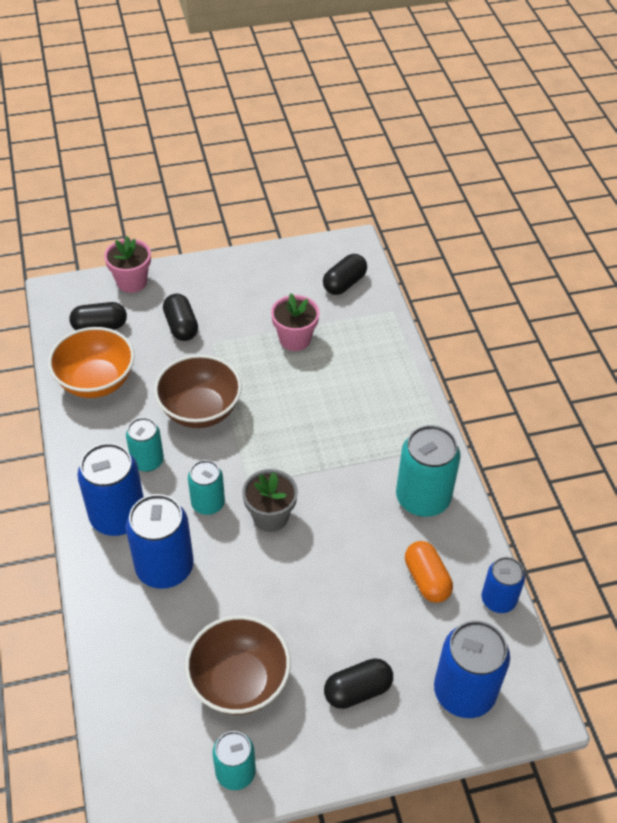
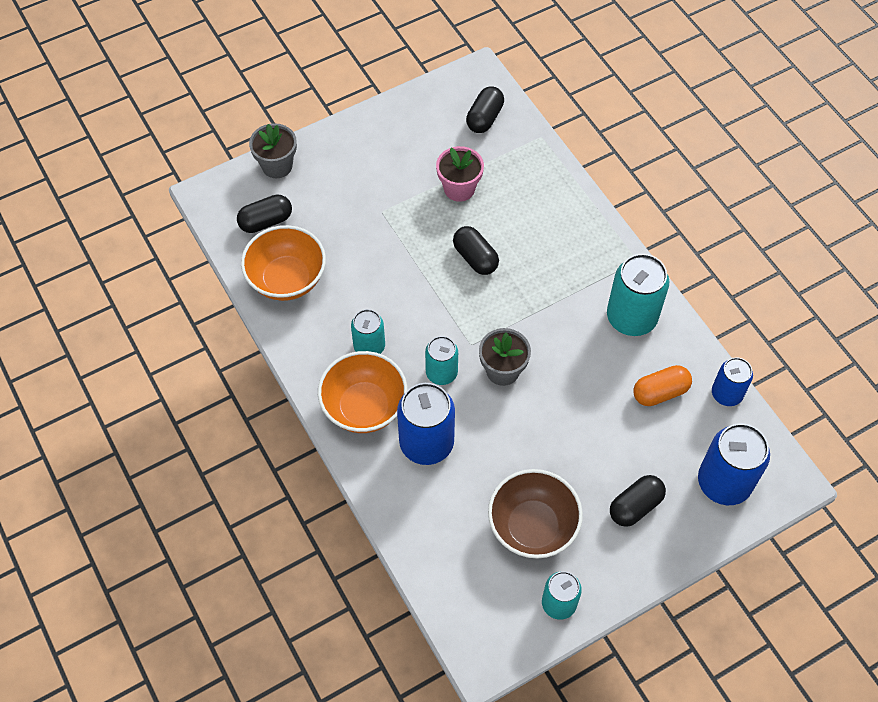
camera: 15 degrees left, 10 degrees up
(118, 516) = (364, 407): blue can -> orange bowl
(132, 282) = (277, 166): pink flower pot -> grey flower pot
(181, 326) = (345, 202): black capsule -> black capsule (475, 258)
(200, 410) = (398, 284): brown bowl -> none
(427, 579) = (660, 392): orange capsule -> orange capsule turned 75 degrees counterclockwise

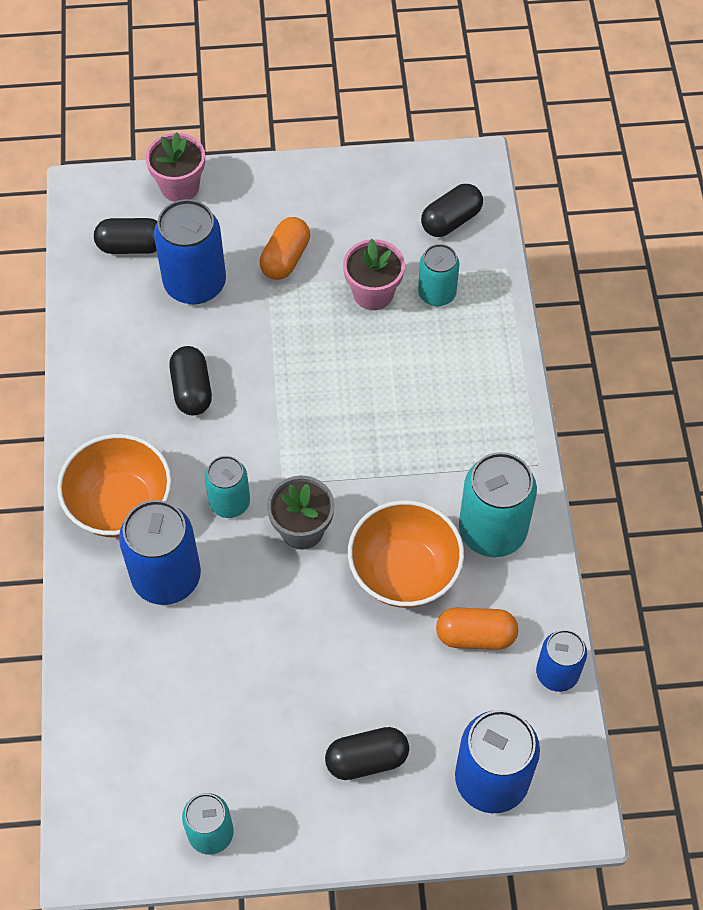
camera: 25 degrees right, 0 degrees up
(277, 166) = (180, 187): grey flower pot -> pink flower pot
(287, 279) = (117, 322): orange bowl -> orange bowl (404, 572)
(328, 230) = (195, 283): none -> blue can
(369, 346) = (165, 437): turquoise can -> turquoise can (437, 293)
(383, 188) = (285, 258): none -> orange capsule
(475, 258) = (345, 383): black capsule -> black capsule (192, 390)
(532, 527) = (232, 729): brown bowl -> none

